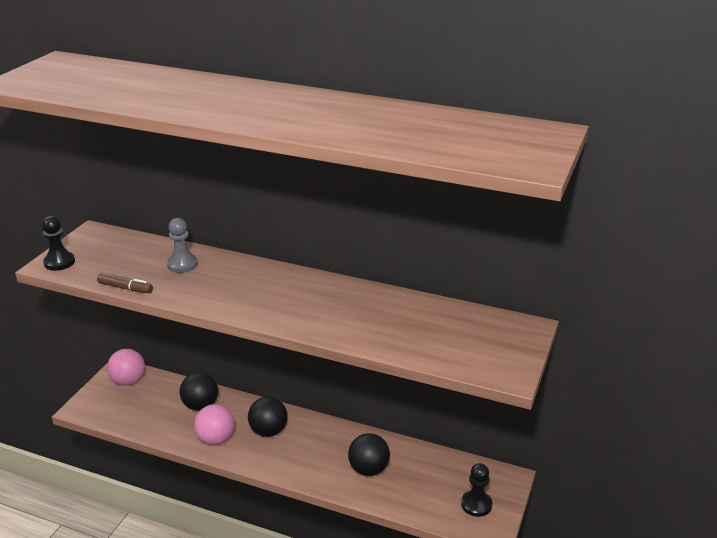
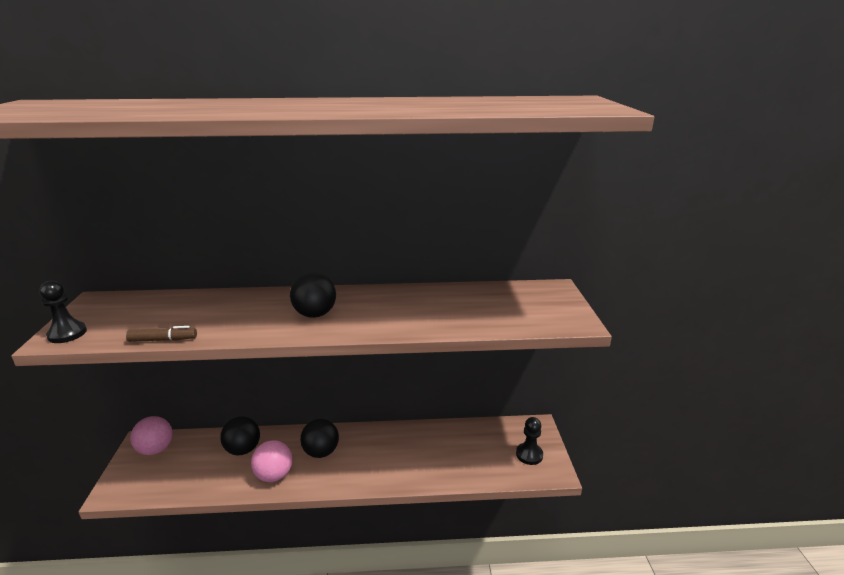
camera: 25 degrees left, 5 degrees down
(182, 264) = (215, 307): grey pawn -> none
(368, 469) = (428, 456): black ball -> black ball (315, 314)

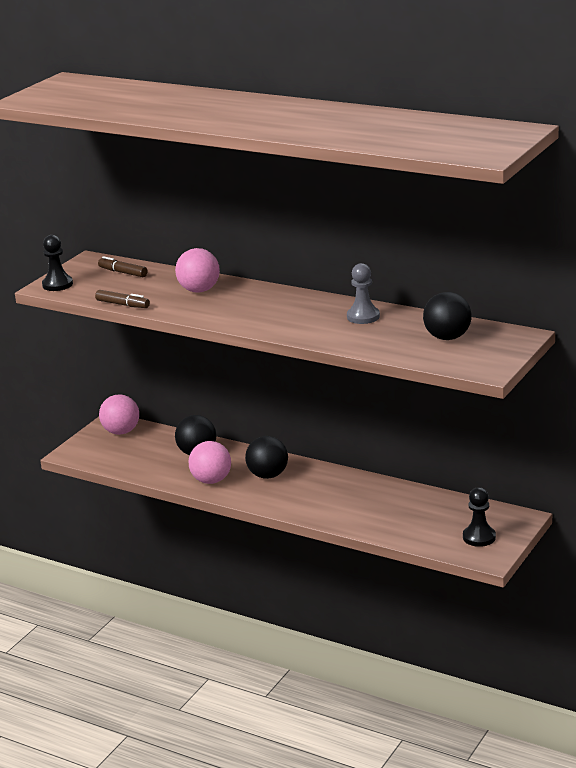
camera: 35 degrees right, 0 degrees up
(141, 305) = (123, 272): none -> brown marker
(238, 307) = (199, 290): none -> pink ball
(315, 314) = (257, 310): black ball -> black ball (447, 337)
(416, 299) = (363, 317): none -> grey pawn

